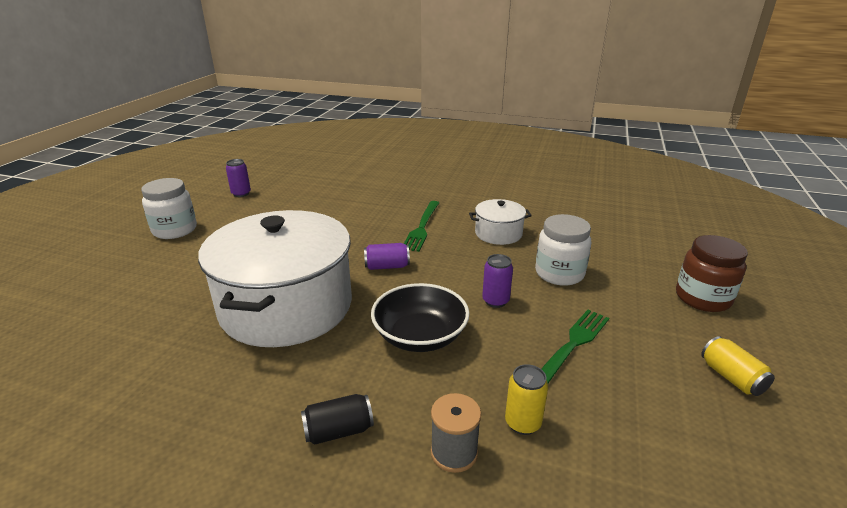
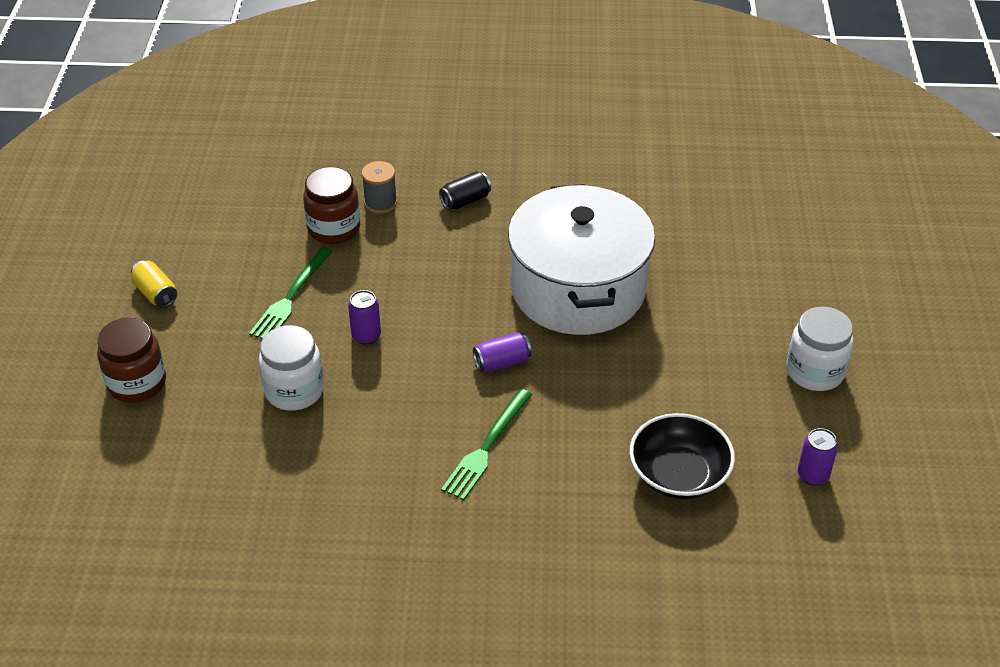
camera: 165 degrees right, 15 degrees up
(420, 336) = (432, 282): black bowl -> black bowl (678, 474)
(422, 227) = (486, 447): green fork -> green fork turned 150 degrees counterclockwise
(498, 233) = (375, 454): white pot -> none
(522, 423) = (334, 228): yellow can -> brown jar

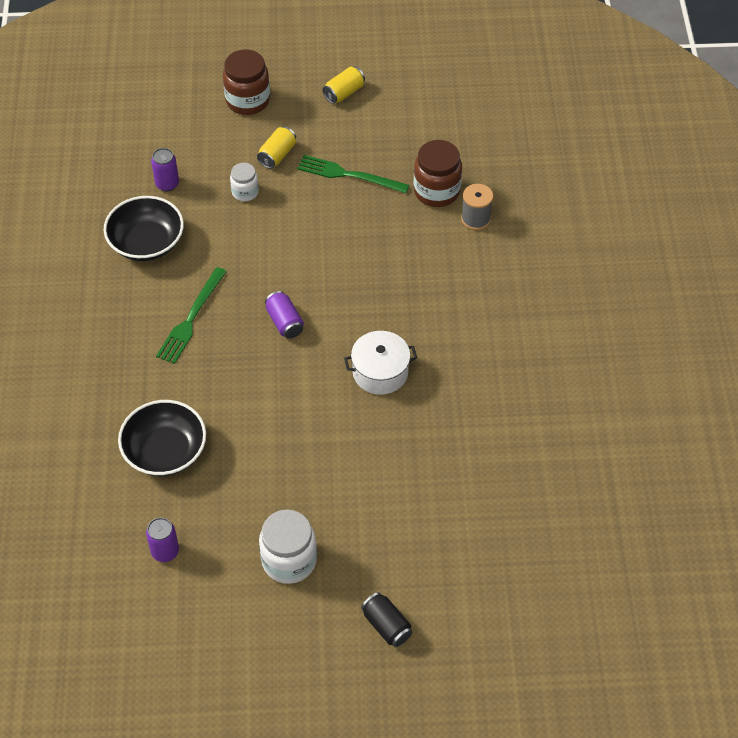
camera: 85 degrees right, 10 degrees up
(241, 358) = (277, 155): none -> yellow can
(294, 391) = (245, 192): white jar -> white jar, size x0.58
(357, 490) = (146, 242): none -> black bowl
(366, 336) = (308, 229): purple can -> purple can (167, 184)
(465, 201) = (489, 280): black can -> black can (386, 625)
(486, 447) = (191, 318): green fork -> green fork turned 90 degrees counterclockwise
(578, 289) = (380, 372): white pot -> white pot, size x0.45

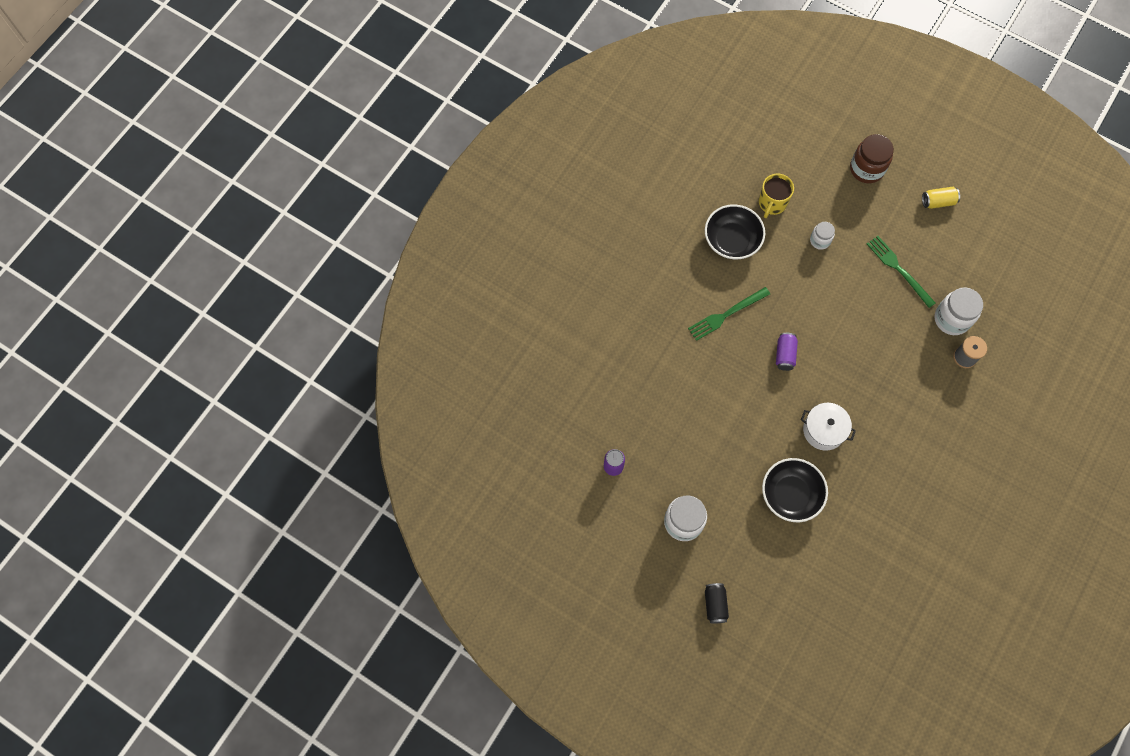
camera: 35 degrees right, 15 degrees up
(165, 451) = (654, 398): black bowl -> black bowl (791, 494)
(167, 184) = (772, 203): purple can -> yellow mug
(277, 155) = (860, 224): yellow can -> none
(436, 191) = (951, 319): brown jar -> white jar

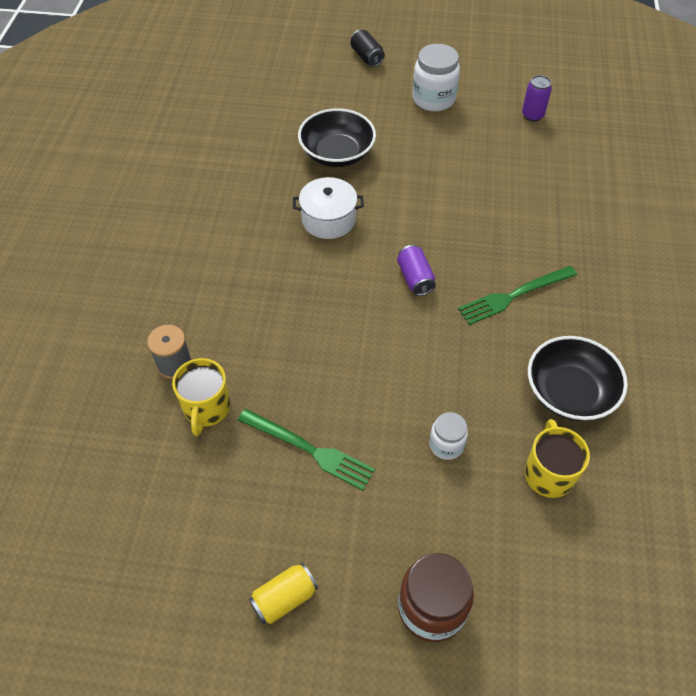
camera: 155 degrees right, 15 degrees down
(726, 314) = (514, 295): green fork -> green fork turned 150 degrees counterclockwise
(951, 319) = (206, 408): white jar -> yellow mug

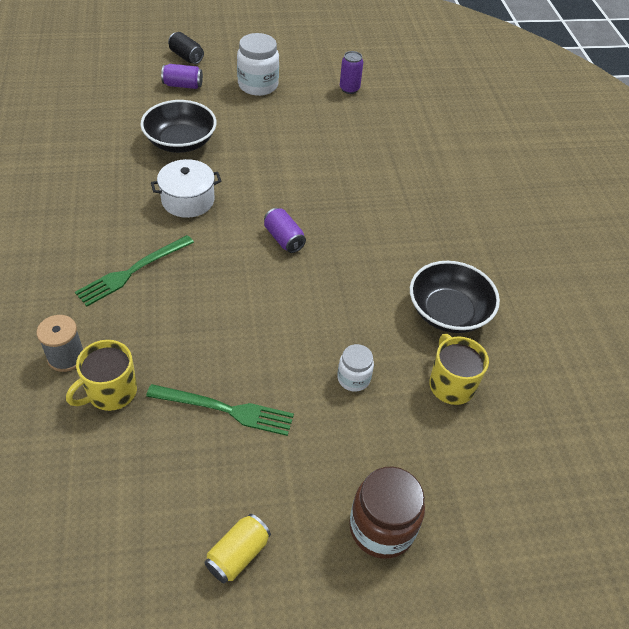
camera: 20 degrees left, 5 degrees down
(206, 408) = (111, 392): yellow mug -> yellow mug turned 60 degrees clockwise
(355, 89) = (183, 85): none -> purple can
(514, 295) = (377, 239): green fork -> green fork (132, 271)

